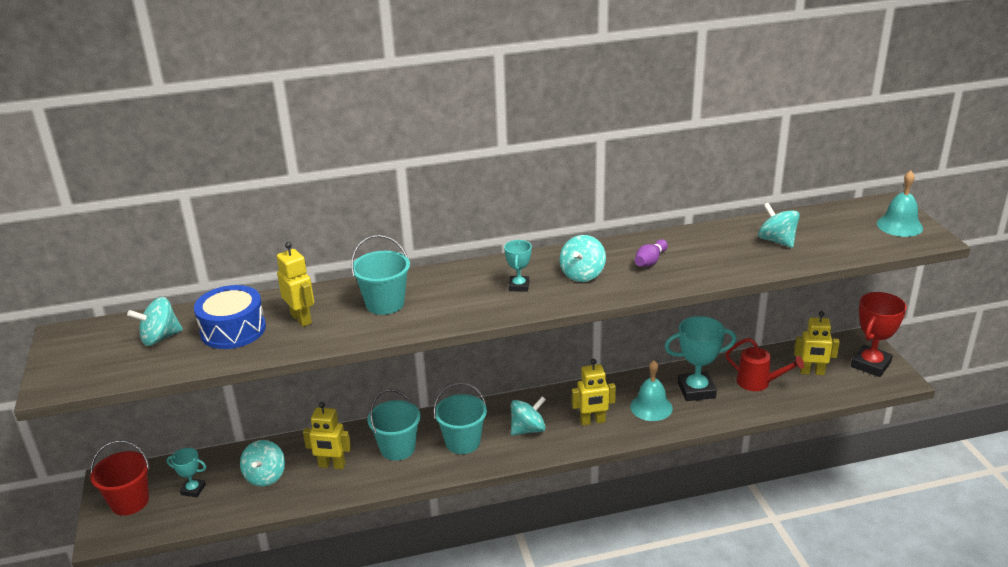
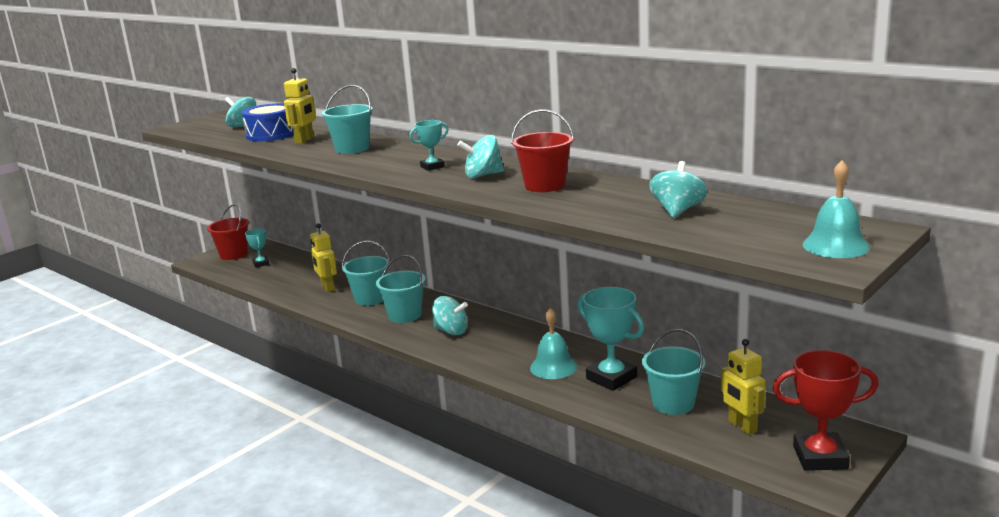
camera: 55 degrees right, 10 degrees down
(265, 476) = (294, 275): turquoise spinning top -> none
(592, 421) = (497, 350): yellow robot -> none
(650, 261) = (545, 185): purple bowling pin -> red bucket
(758, 383) = (673, 403): red watering can -> turquoise bucket

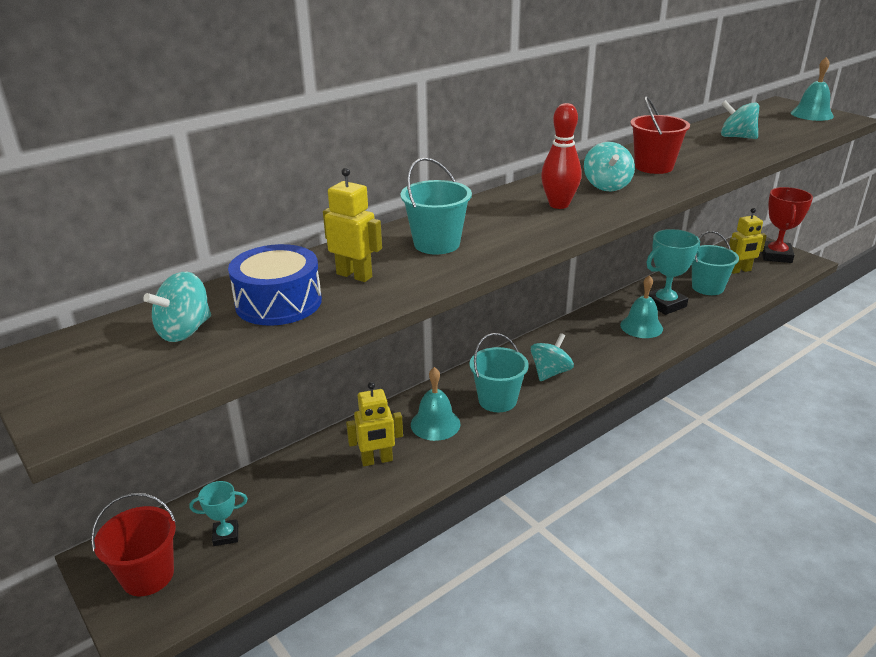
camera: 80 degrees left, 10 degrees up
(370, 298) = (435, 424): turquoise bucket -> turquoise bell
(432, 167) = (559, 205): turquoise trophy -> red bowling pin

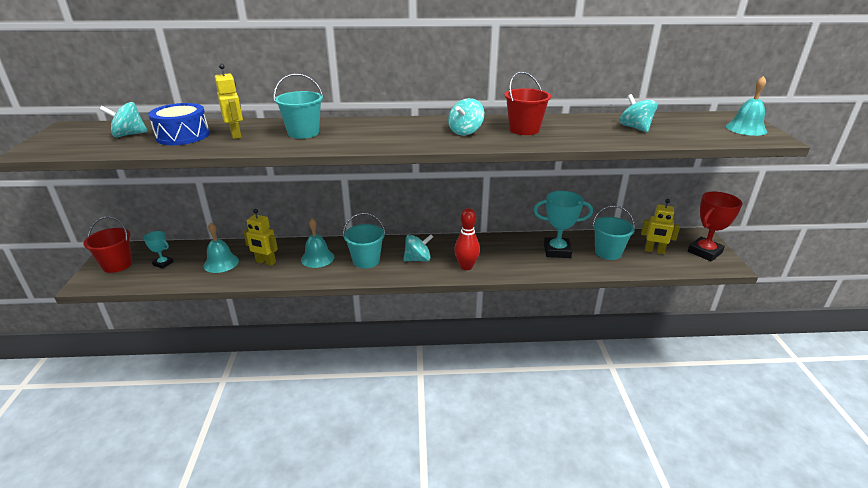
camera: 35 degrees right, 0 degrees up
(559, 205) = (411, 133): red bowling pin -> red bowling pin (466, 266)
(641, 326) = (517, 257): turquoise bell -> turquoise bell (221, 263)

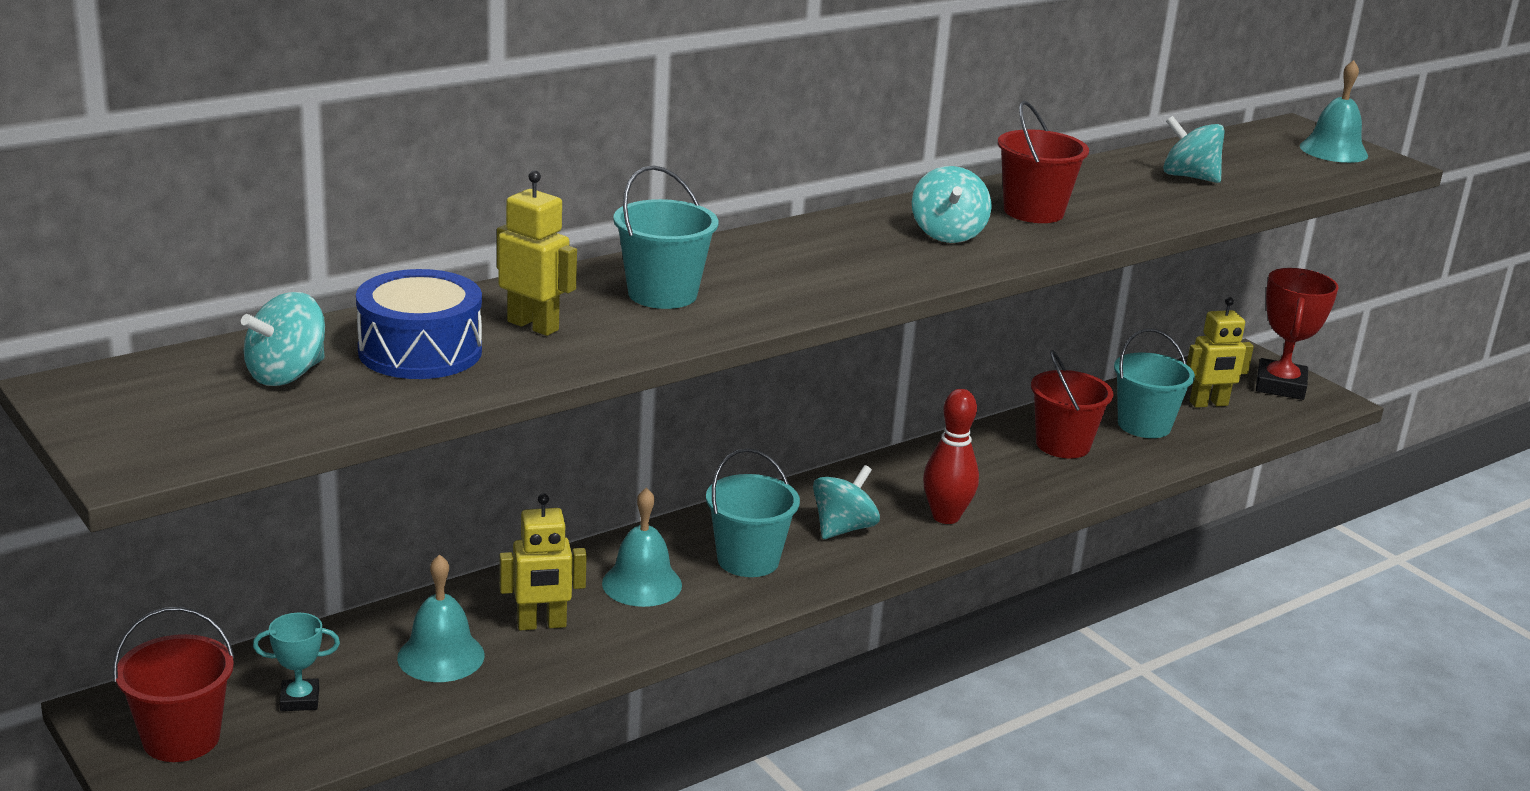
camera: 35 degrees left, 5 degrees down
(557, 251) = (1063, 445): turquoise trophy -> red bucket

